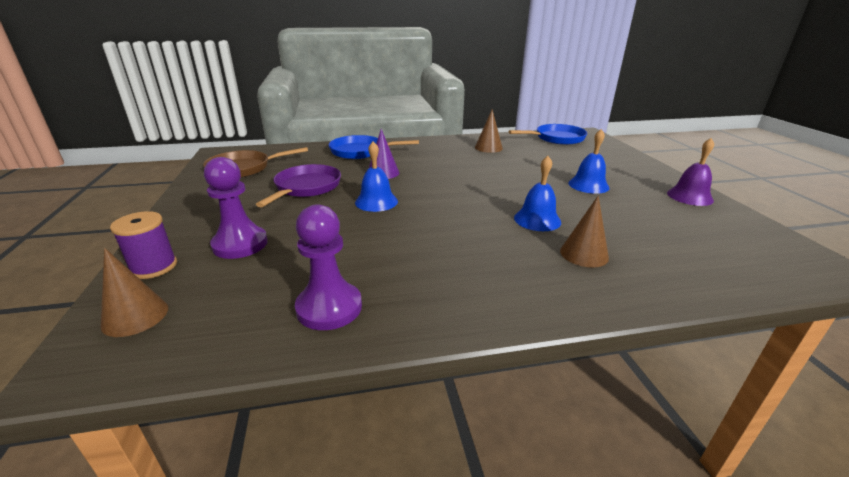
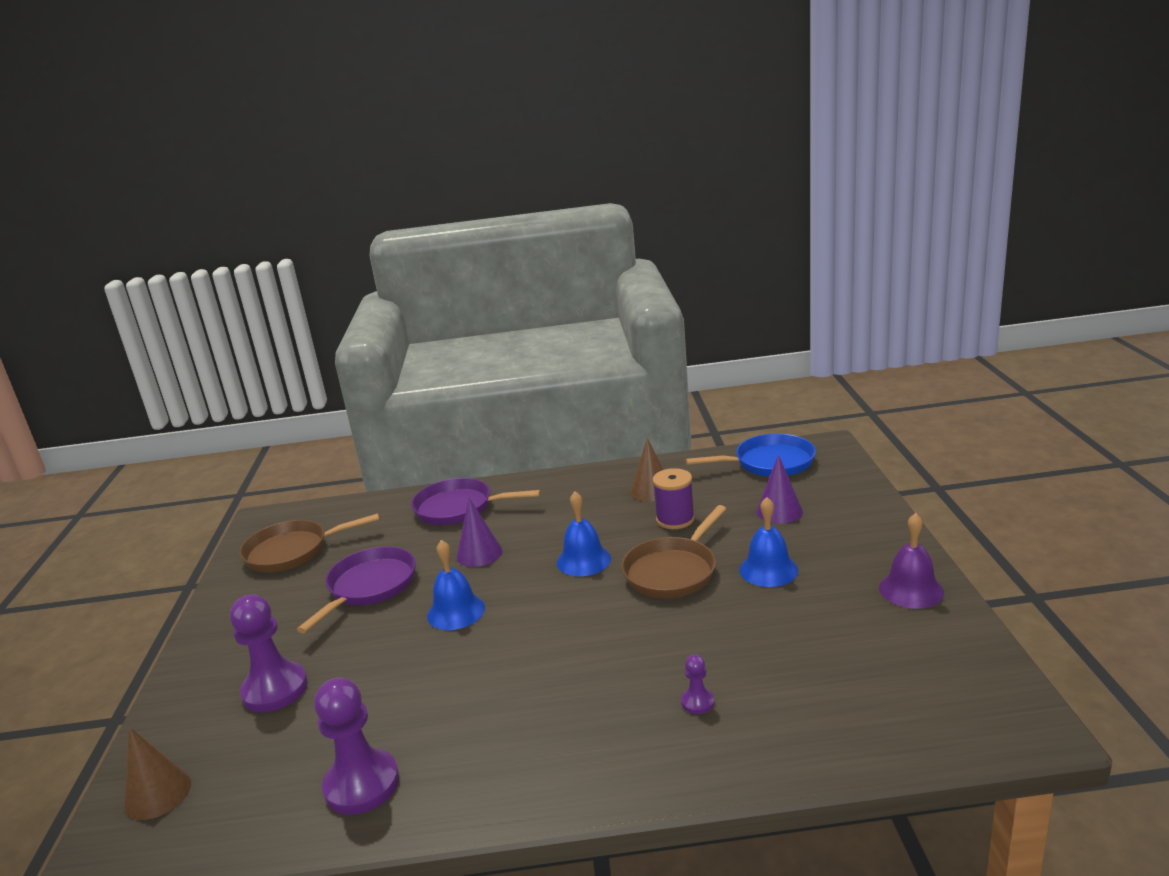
camera: 10 degrees right, 5 degrees down
(154, 267) = (177, 725): purple spool -> purple spool (675, 519)
(361, 151) = (459, 508): blue pan -> purple pan
(524, 184) = (673, 571): none -> brown pan
(537, 220) = (662, 641): blue bell -> blue bell (583, 560)
(577, 159) = (779, 511): none -> purple cone
(584, 254) = (697, 702): brown cone -> purple pawn

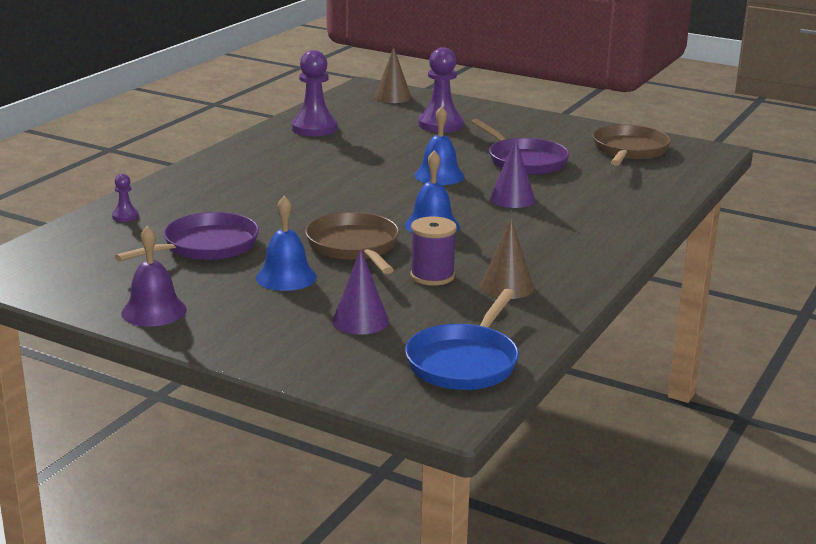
camera: 120 degrees right, 0 degrees up
(459, 508) = (612, 210): purple pan -> purple pan (205, 246)
(697, 702) = (208, 205): purple pawn -> purple pawn (125, 216)

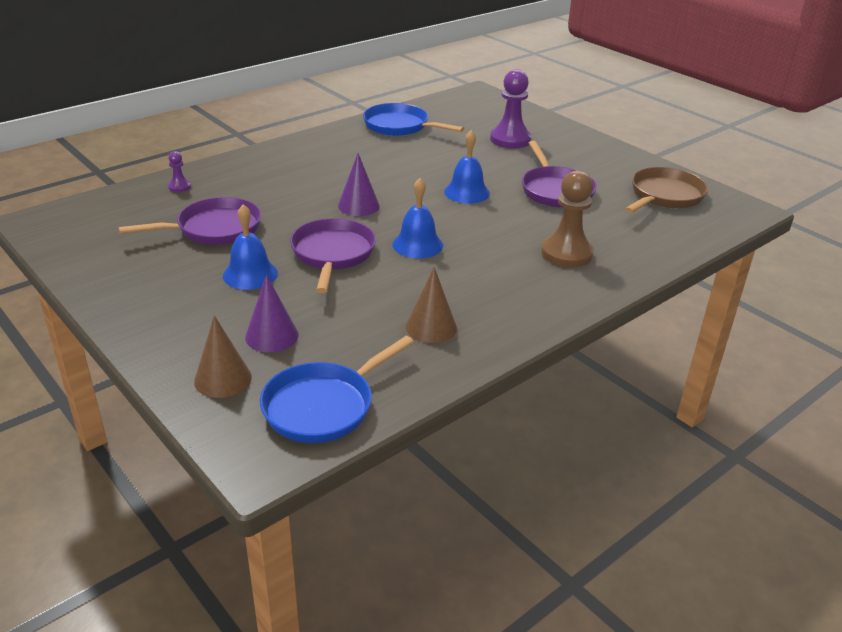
camera: 20 degrees right, 10 degrees up
(154, 311) = (117, 286): purple bell -> none
(314, 128) = (400, 126): purple pawn -> blue pan
(354, 247) = (332, 254): brown pan -> purple pan
(392, 97) = (491, 105): brown cone -> brown cone (223, 379)
(432, 276) = (373, 300): purple spool -> none
(512, 199) = (512, 229): purple cone -> purple cone (358, 205)
(579, 210) = (566, 253): none -> brown pawn

